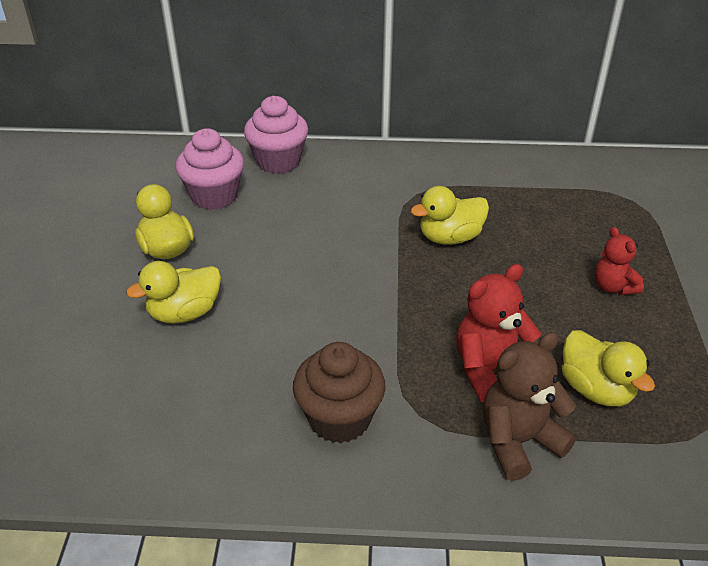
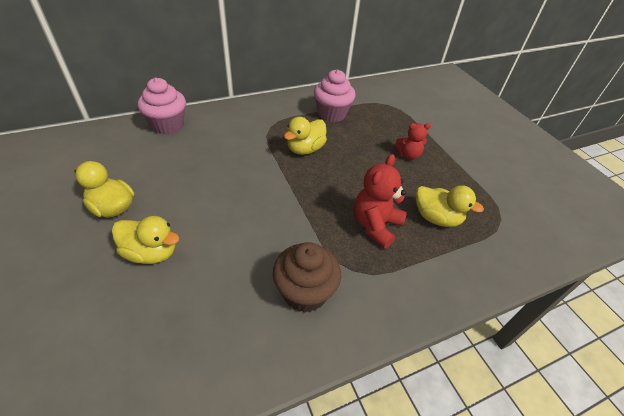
camera: 30 degrees left, 5 degrees up
(184, 313) = (151, 252): yellow duck -> yellow duck turned 105 degrees counterclockwise
(214, 196) = (132, 159): pink cupcake -> pink cupcake (332, 114)
(518, 441) = (417, 265): brown teddy bear -> none
(613, 286) = (408, 155): red teddy bear -> red teddy bear turned 45 degrees counterclockwise

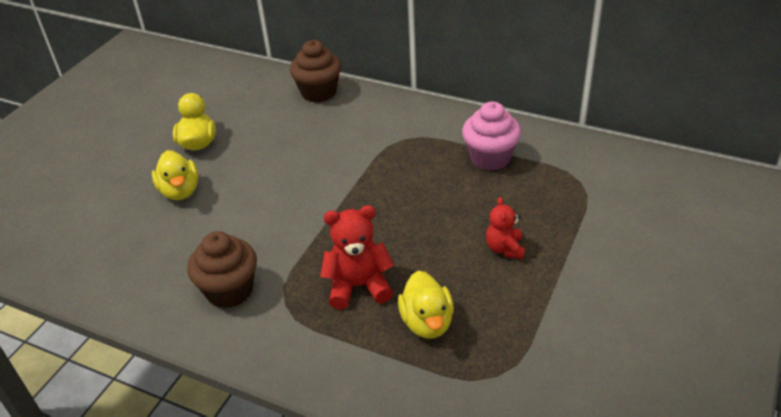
camera: 55 degrees right, 5 degrees down
(167, 125) = (319, 92): pink cupcake -> brown cupcake
(305, 149) = (404, 179): yellow duck -> none
(408, 155) = (505, 248): red teddy bear -> red teddy bear turned 45 degrees clockwise

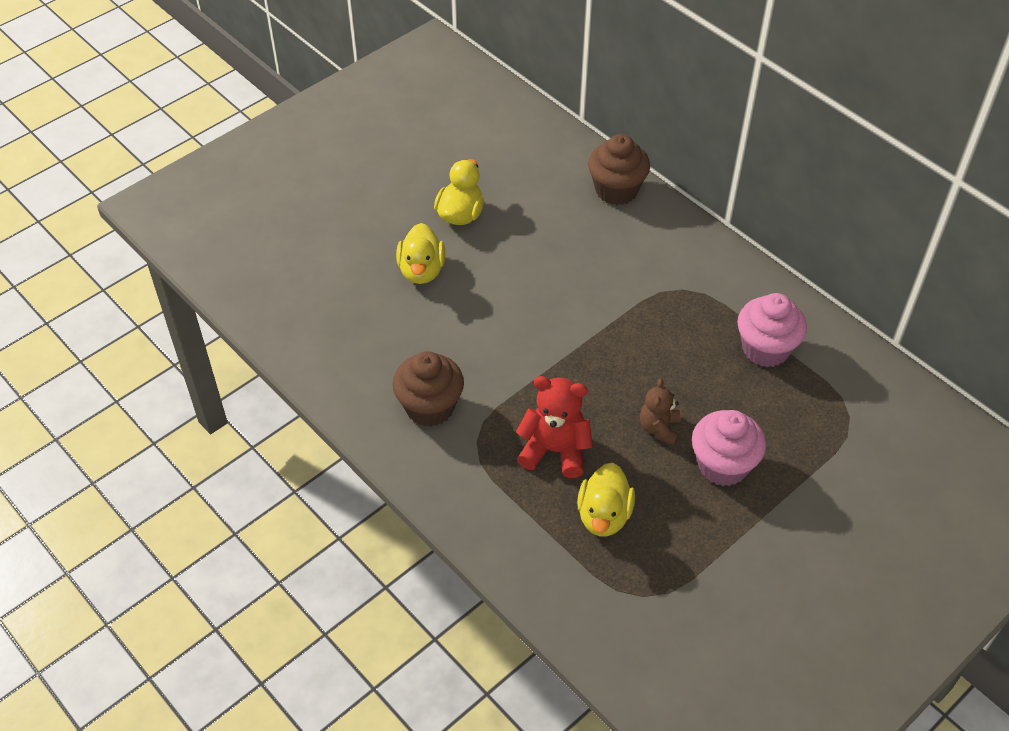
camera: 20 degrees right, 10 degrees up
(438, 239) = (659, 428): none -> brown teddy bear
(505, 248) = (723, 465): red teddy bear -> pink cupcake

